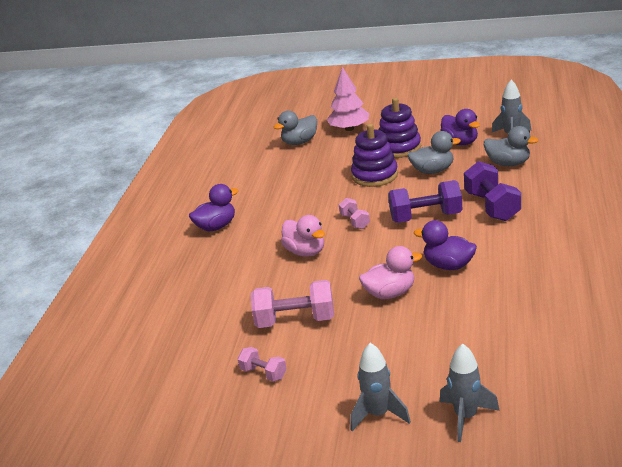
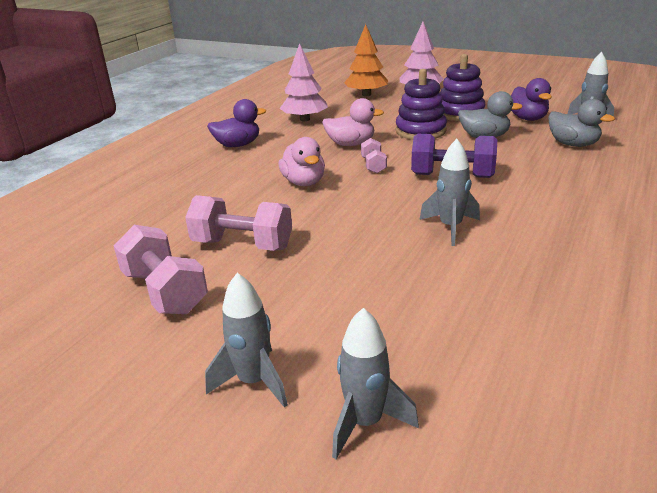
camera: 15 degrees right, 0 degrees up
(259, 184) = (305, 119): none -> pink tree
(263, 373) = (165, 292): pink dumbbell -> pink dumbbell, size x1.84
(299, 142) = (366, 94): grey duck -> orange tree
(390, 293) = (365, 241): pink duck -> pink duck (351, 144)
(448, 265) = (450, 227): purple duck -> grey rocket
(492, 206) = (534, 180): purple dumbbell -> none

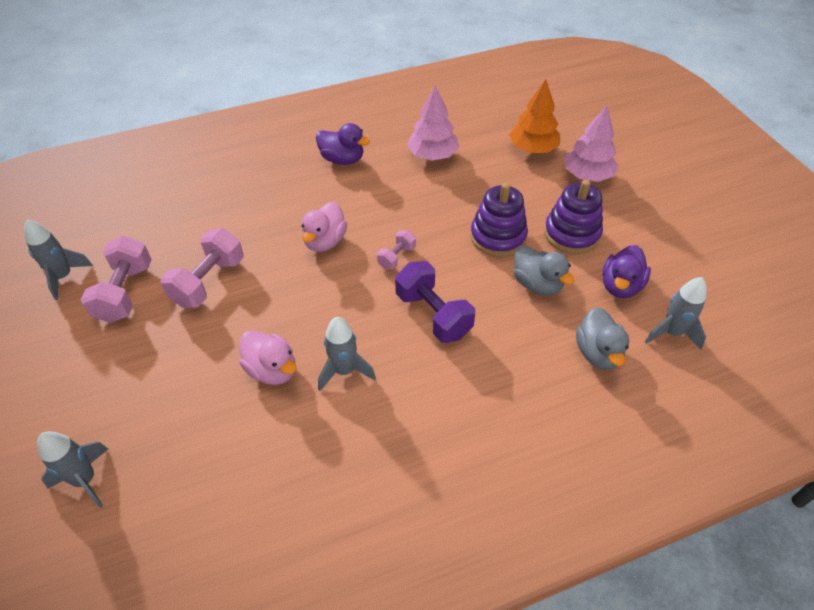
camera: 40 degrees right, 20 degrees up
(242, 245) = (208, 282): pink dumbbell -> pink dumbbell turned 60 degrees clockwise
(254, 382) = (79, 403): grey rocket -> grey rocket (63, 277)
(351, 144) = (419, 216): pink duck -> pink duck (272, 370)

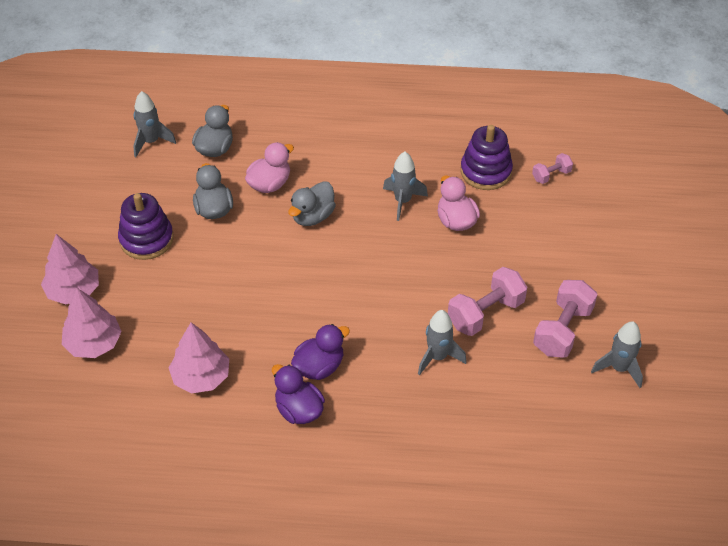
camera: 155 degrees left, 0 degrees up
(85, 480) = (603, 197): grey rocket -> grey rocket (438, 357)
(325, 241) = (366, 315): pink duck -> pink duck (269, 184)
(396, 257) = (311, 275): pink dumbbell -> pink dumbbell (551, 175)
(433, 315) = (312, 216): purple dumbbell -> grey duck
(498, 237) = (211, 260): purple stacking toy -> purple stacking toy (486, 171)
(533, 148) = (93, 343): orange tree -> pink tree
(620, 286) = (152, 184): purple duck -> purple duck (319, 367)

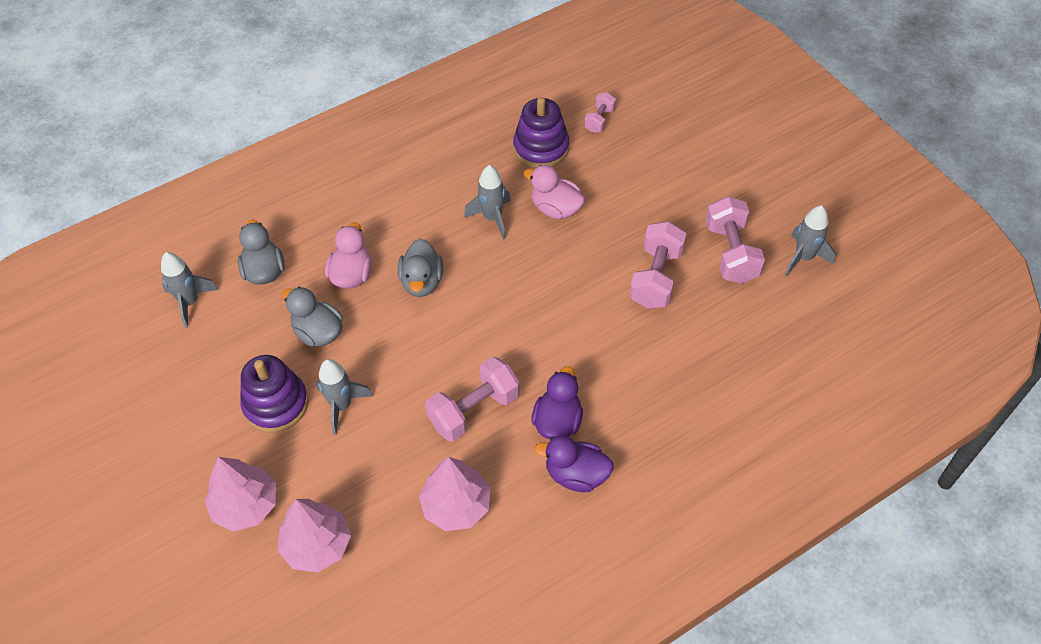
camera: 35 degrees left, 5 degrees up
(269, 323) = (474, 410): none -> pink dumbbell
(438, 357) = (652, 343): grey rocket -> grey rocket (342, 406)

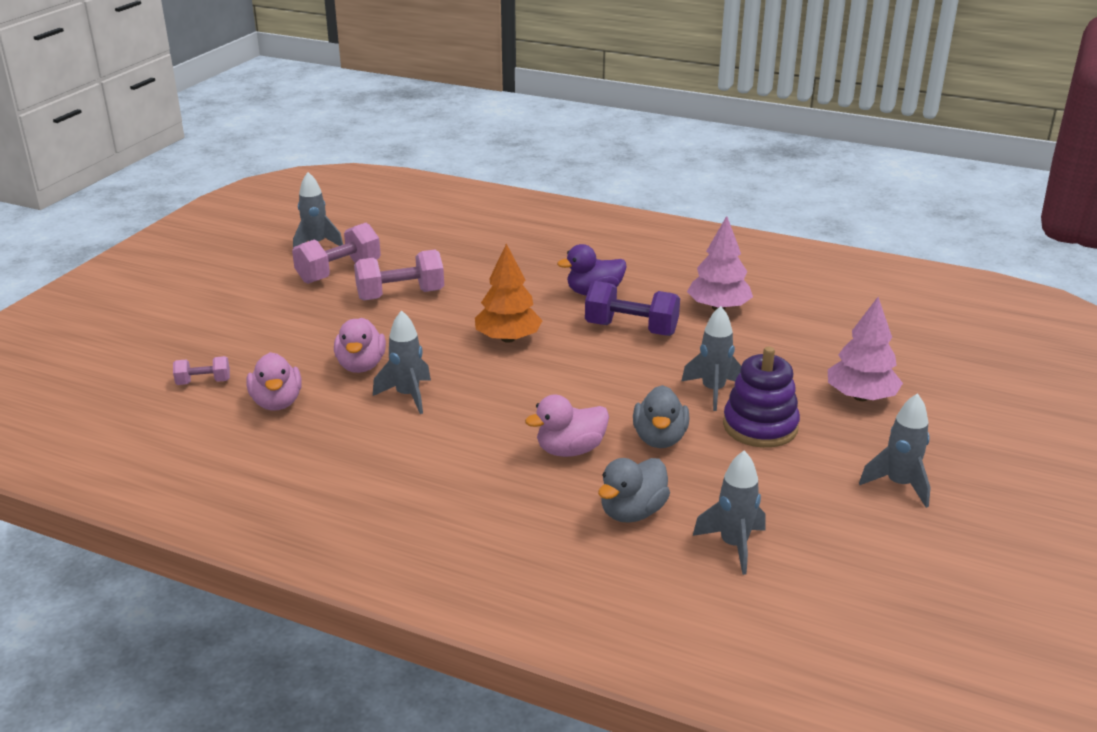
camera: 125 degrees left, 25 degrees down
(145, 438) = (899, 485): none -> grey rocket
(317, 545) = (835, 350): pink tree -> none
(422, 282) = (531, 405): grey duck -> none
(474, 410) = (631, 329): pink dumbbell -> purple dumbbell
(526, 315) = (508, 338): none -> orange tree
(541, 148) = (277, 402): purple stacking toy -> pink duck
(576, 475) = (628, 273): purple duck -> none

